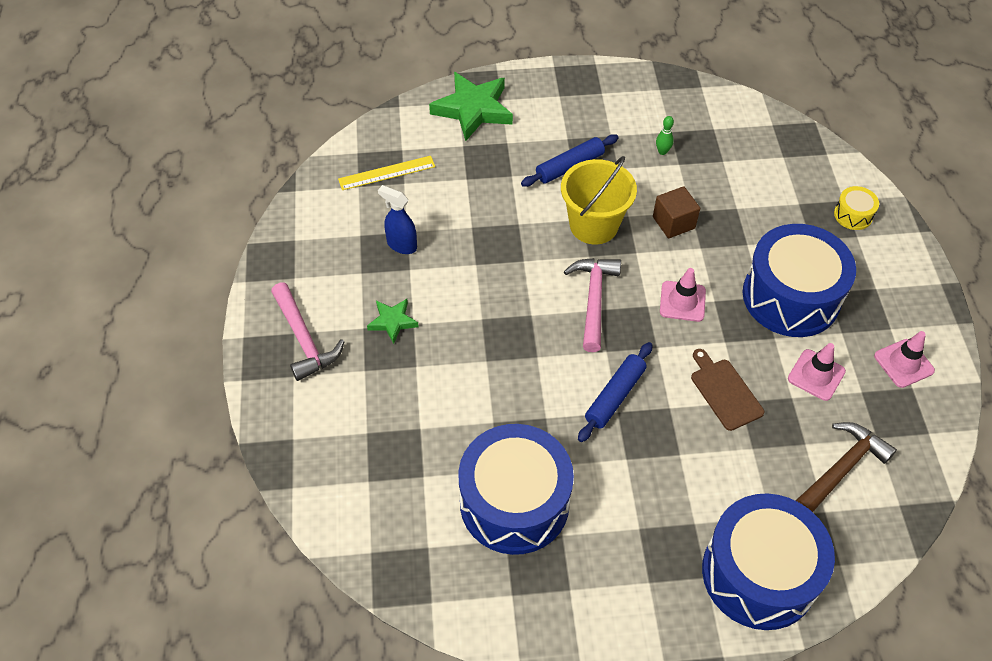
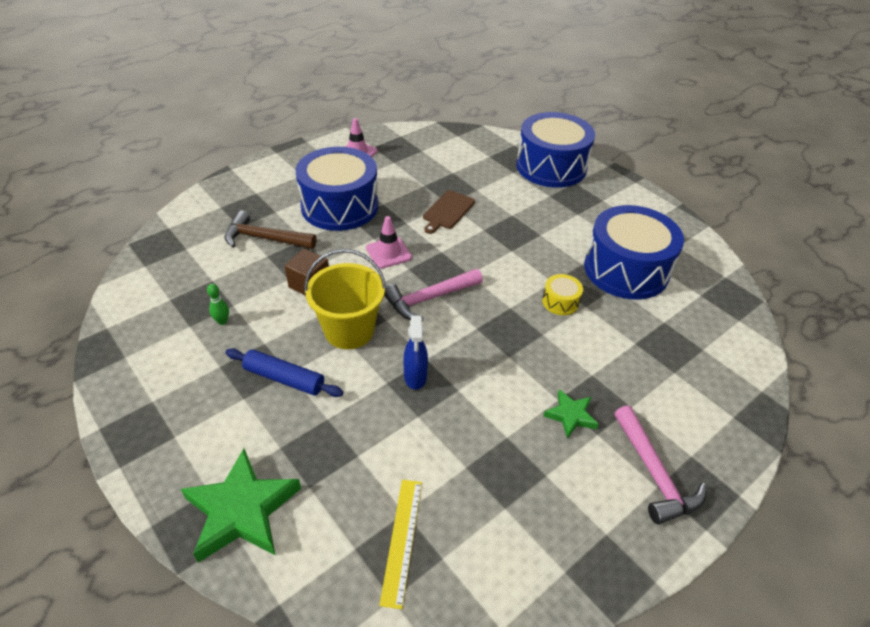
camera: 125 degrees left, 10 degrees down
(304, 339) = (654, 473): pink hammer -> pink hammer turned 135 degrees clockwise
(387, 173) = (402, 540): yellow ruler -> yellow ruler turned 60 degrees clockwise
(401, 245) = (486, 461): blue spray bottle -> blue spray bottle (415, 377)
(615, 396) = (501, 256): blue rolling pin -> none
(816, 375) = (398, 180): pink traffic cone -> none
(841, 468) = (455, 157): brown hammer -> brown hammer (265, 238)
(853, 215) = (234, 199): yellow drum -> yellow drum (560, 302)

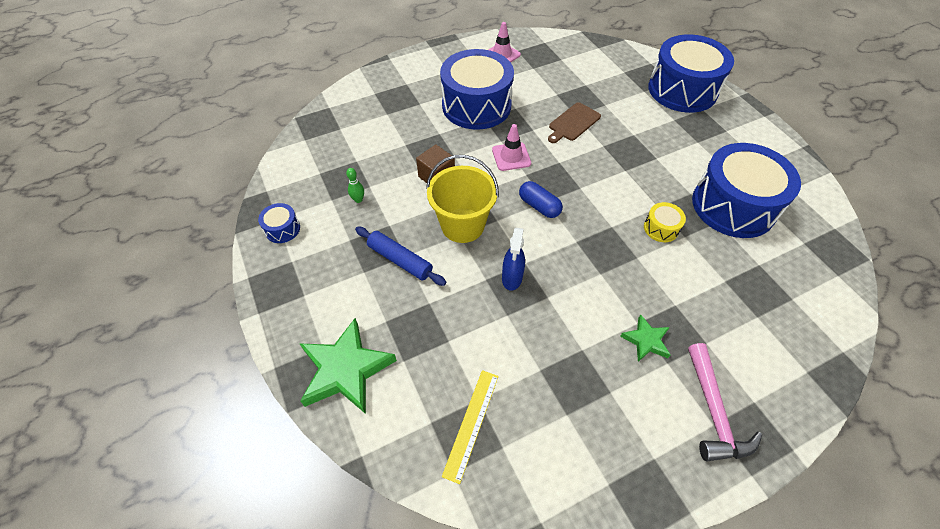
camera: 15 degrees right, 10 degrees up
(134, 367) = (282, 229): none -> blue drum
(265, 238) = (406, 128): brown hammer -> none
(429, 298) = (539, 206): pink hammer -> blue capsule

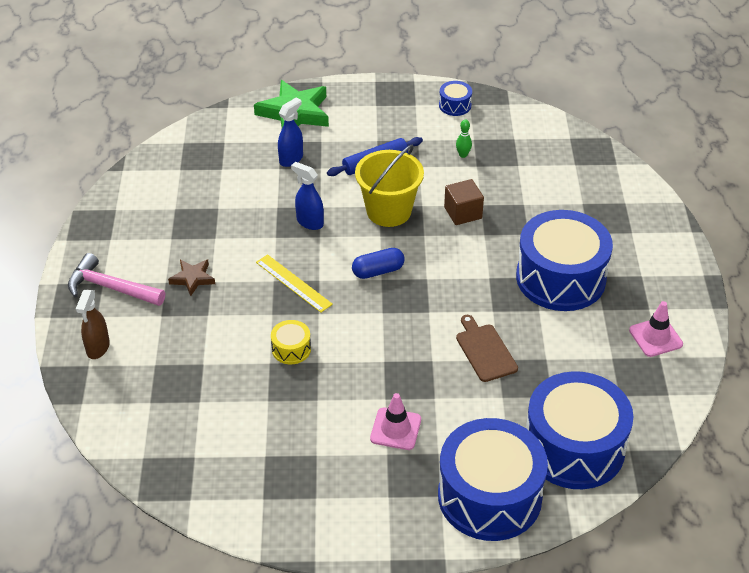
camera: 115 degrees right, 10 degrees down
(428, 336) = (291, 159): none -> blue spray bottle
(471, 424) = (207, 160): yellow ruler -> yellow ruler (293, 283)
(511, 157) = (459, 276): pink traffic cone -> pink traffic cone (395, 429)
(646, 340) = (192, 278): green star -> brown star
(733, 206) = (278, 426): blue drum -> blue drum (574, 447)
(784, 376) = (98, 348): none -> brown spray bottle

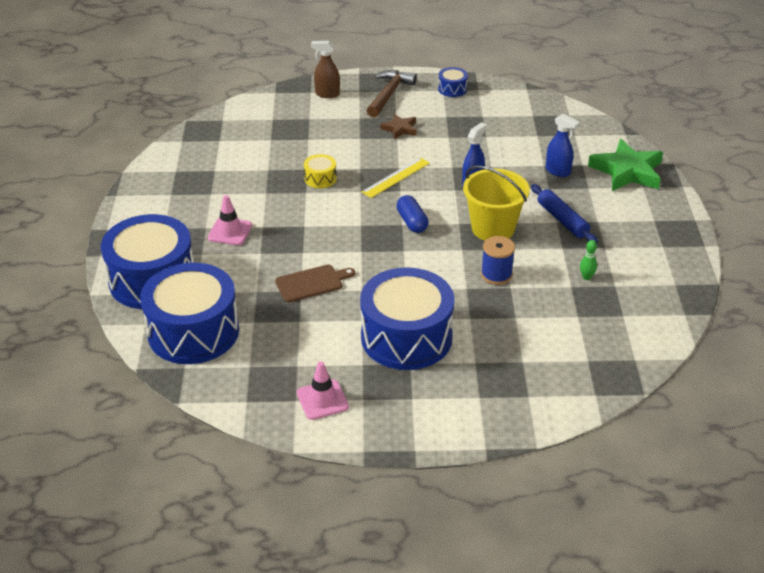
camera: 90 degrees right, 5 degrees down
(111, 288) = (389, 94): pink hammer -> brown hammer
(455, 105) = (669, 273): blue drum -> blue drum (452, 89)
(463, 213) = (496, 275): brown cube -> blue spool

